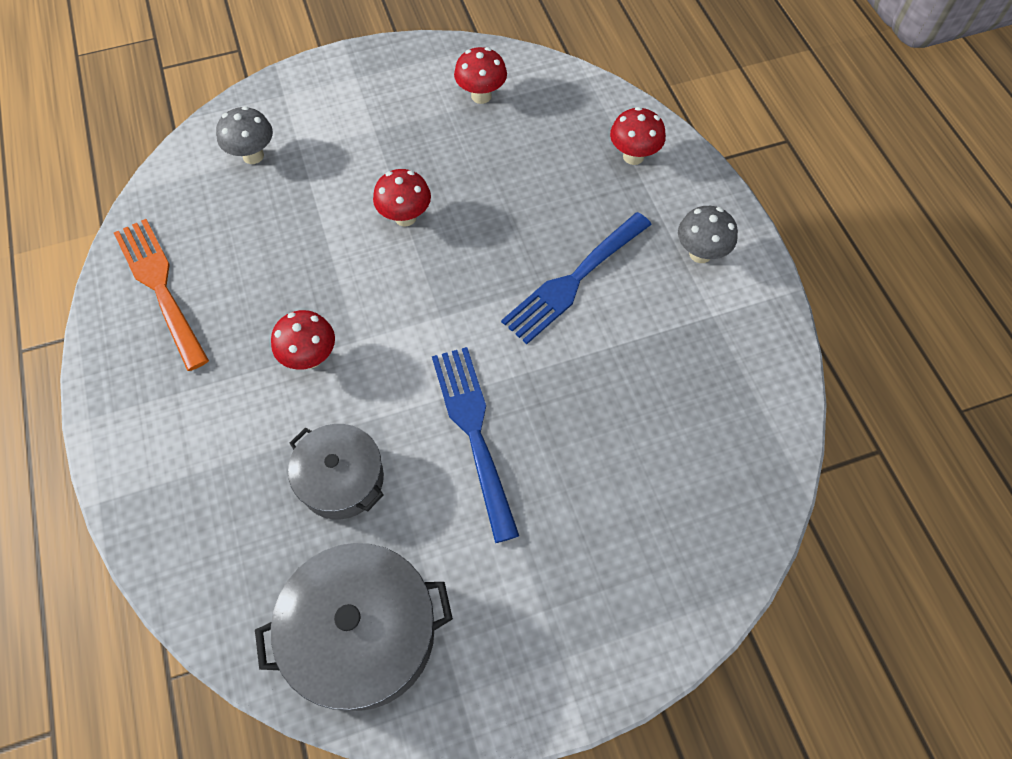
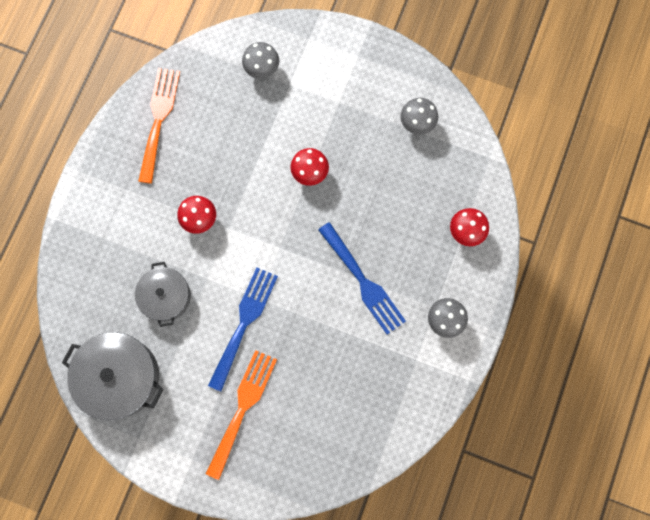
camera: 40 degrees right, 15 degrees up
(481, 96) = (416, 124): red mushroom -> grey mushroom
(565, 534) = (242, 408): none -> orange fork
(573, 281) = (363, 282): blue fork -> blue fork turned 120 degrees counterclockwise

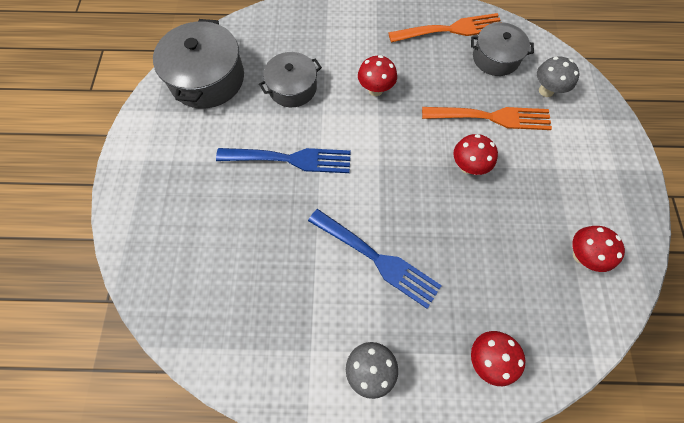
camera: 70 degrees right, 10 degrees down
(209, 95) = (495, 58): none -> grey pot
(242, 408) = (205, 186): orange fork -> orange fork (492, 117)
(363, 282) = (377, 259): blue fork -> blue fork turned 90 degrees counterclockwise
(416, 124) = (581, 255): grey mushroom -> red mushroom

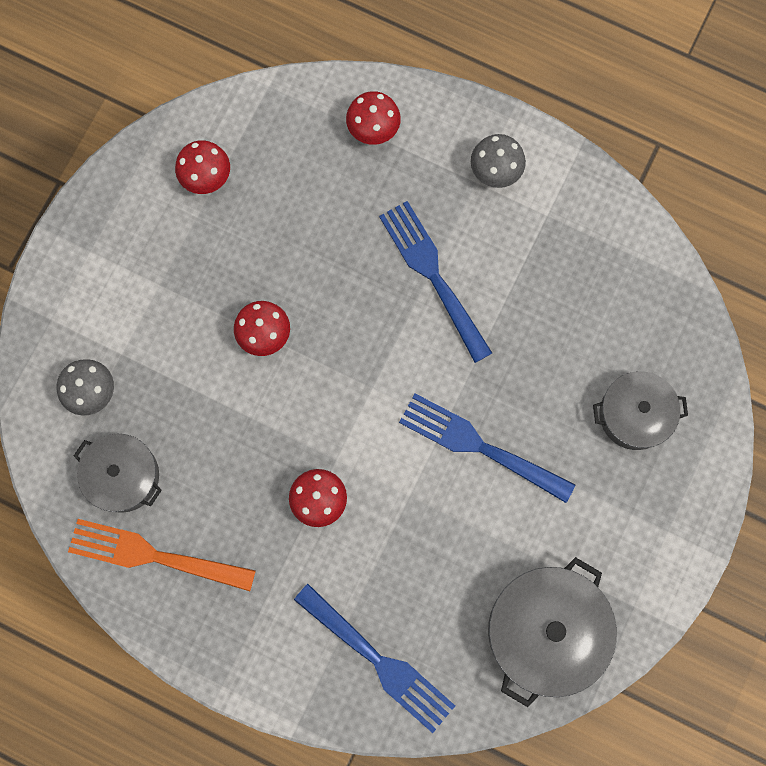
camera: 155 degrees left, 10 degrees up
(292, 88) = (431, 557): grey pot -> grey pot (634, 414)
(298, 30) = (379, 661): none -> blue fork
(492, 117) = (190, 387): orange fork -> none

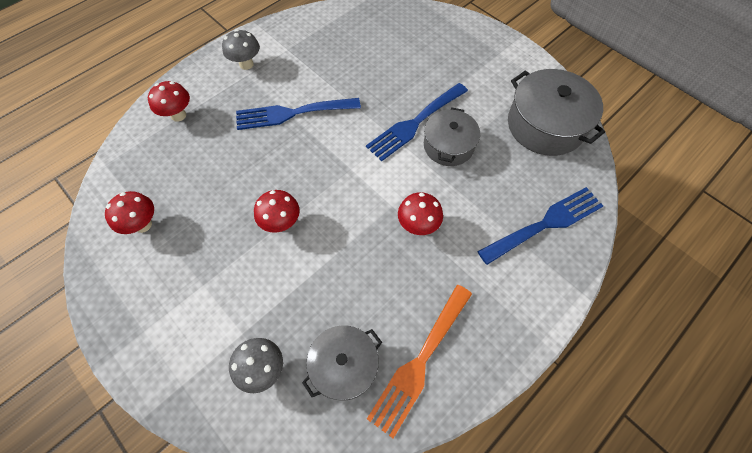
camera: 70 degrees left, 15 degrees down
(634, 414) = (425, 46): grey pot -> grey pot (448, 146)

